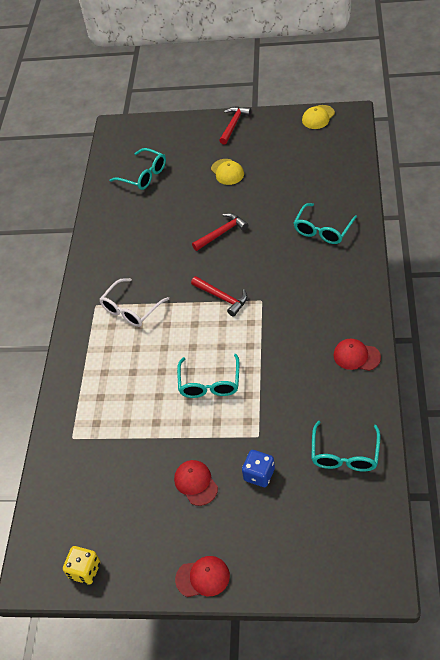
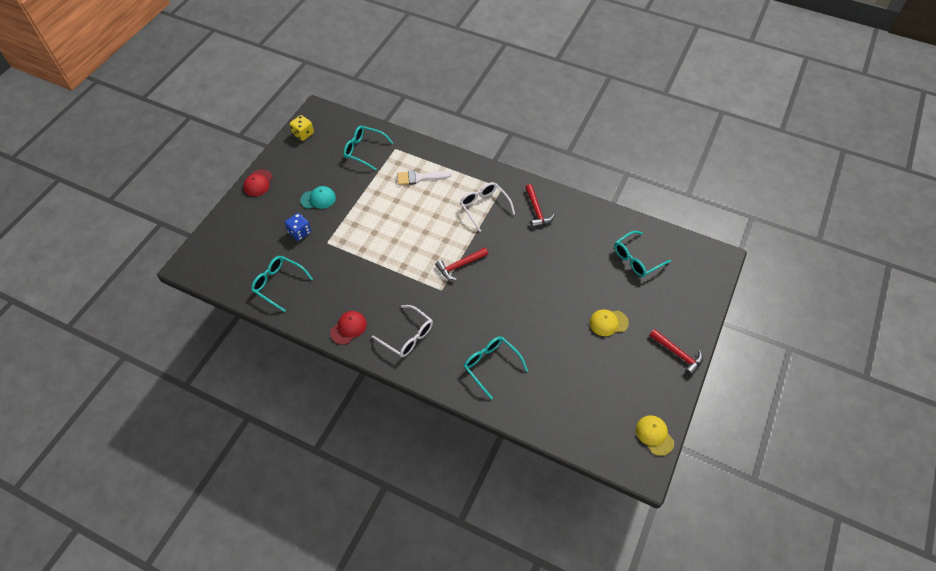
camera: 105 degrees right, 5 degrees up
(112, 389) = (419, 178): none -> white brush
(196, 483) = (318, 199): red cap -> turquoise cap
(209, 384) = (386, 231): turquoise glasses -> turquoise glasses (363, 150)
(222, 233) = (531, 290): red hammer -> red hammer (536, 210)
(333, 303) = (408, 336): none -> white glasses

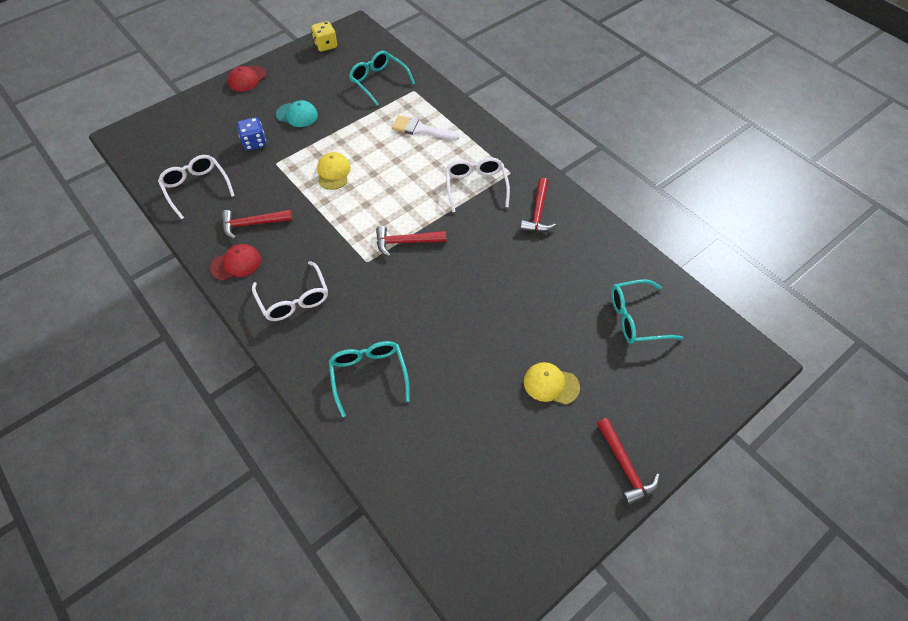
camera: 25 degrees right, 0 degrees up
(278, 284) = (196, 188): turquoise glasses -> white glasses
(341, 295) = (252, 224): none -> red hammer
(654, 435) = (528, 565): yellow cap -> yellow cap (333, 172)

